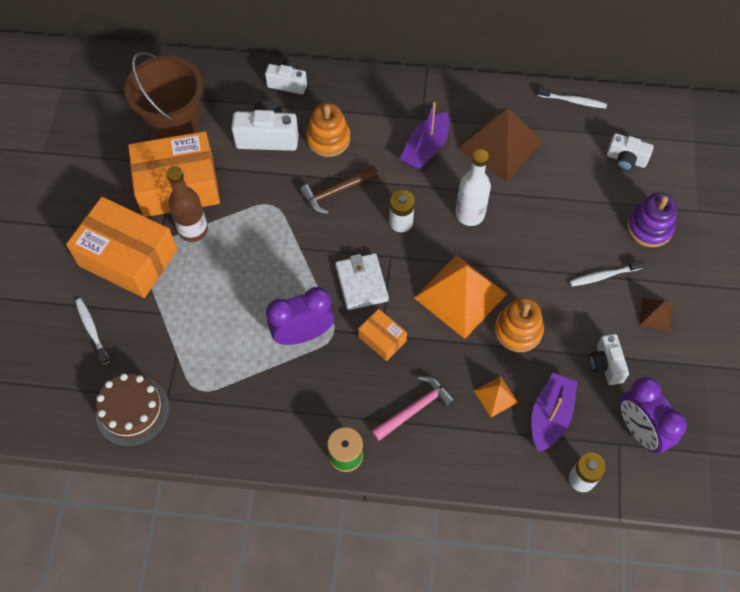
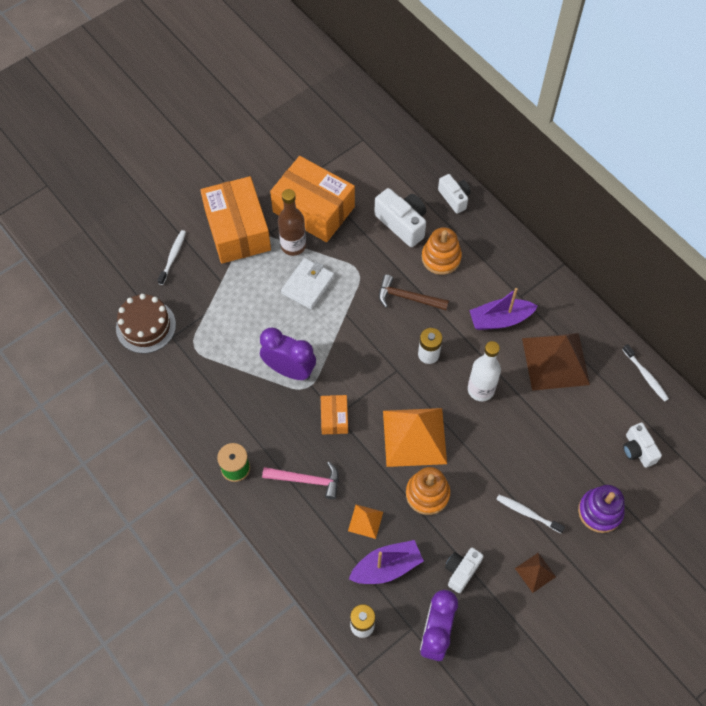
camera: 45 degrees right, 0 degrees up
(174, 121) = (355, 164): brown bucket -> none
(361, 283) = (360, 371): white wallet -> white wallet (308, 285)

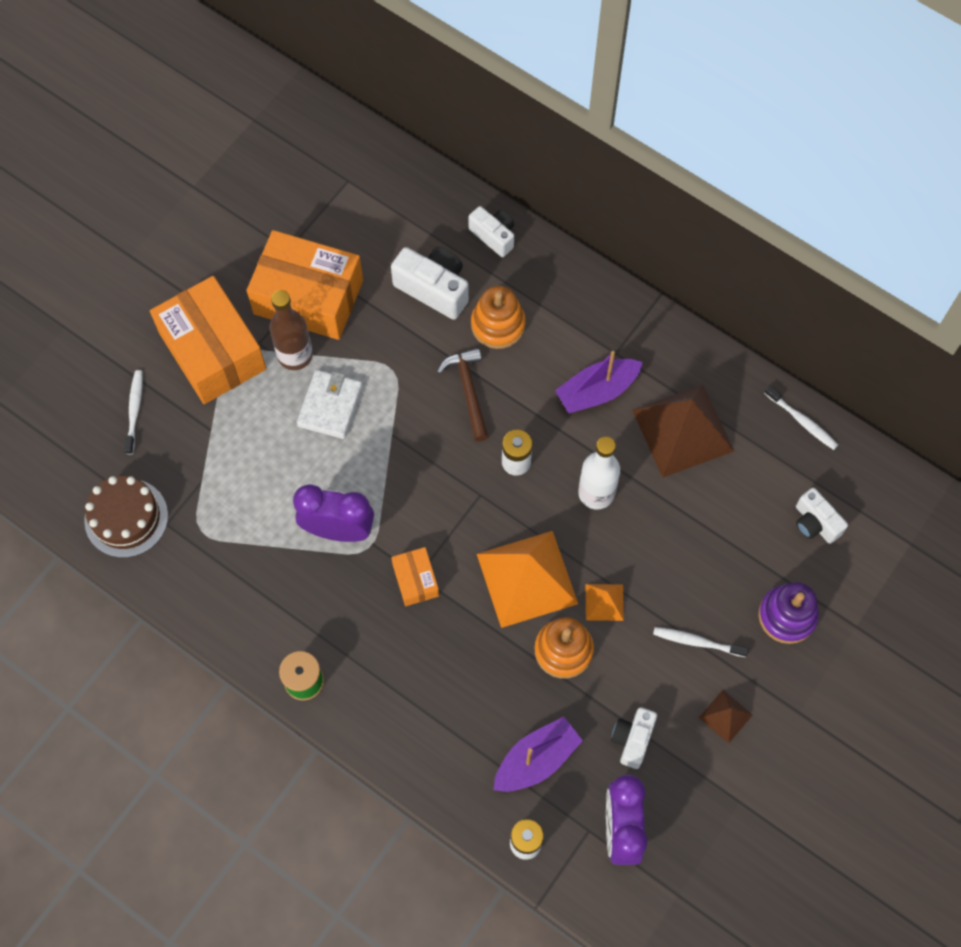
camera: 15 degrees left, 5 degrees up
(307, 480) = (402, 673): pink hammer -> none
(365, 521) = (493, 707): orange pyramid -> orange pyramid (604, 602)
(408, 298) = (468, 391): brown hammer -> brown hammer turned 75 degrees clockwise

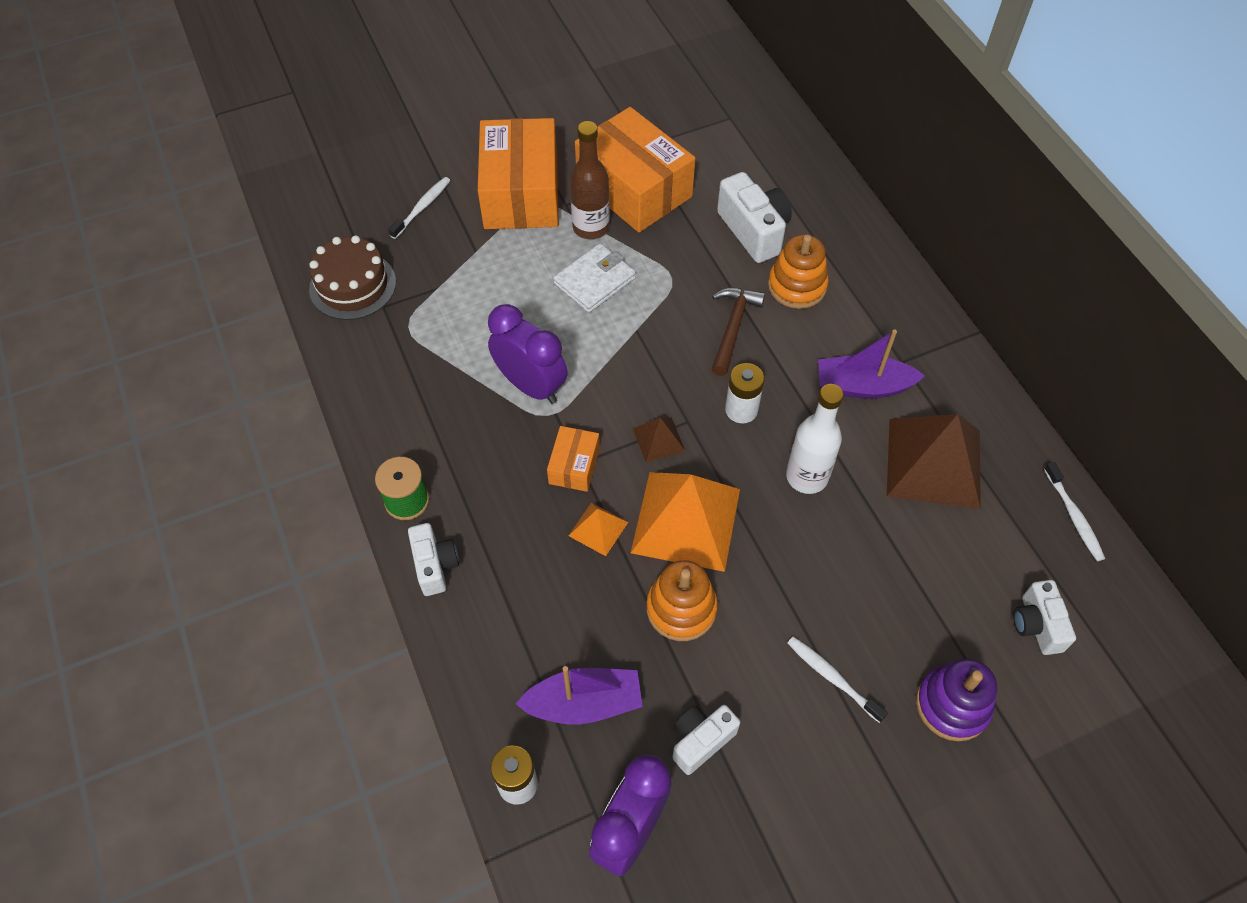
camera: 30 degrees right, 10 degrees down
(494, 236) = (838, 214): white camera -> white camera (435, 565)
(604, 602) = (753, 584): orange pyramid -> orange pyramid (598, 529)
(725, 716) = (821, 774): brown pyramid -> brown pyramid (659, 439)

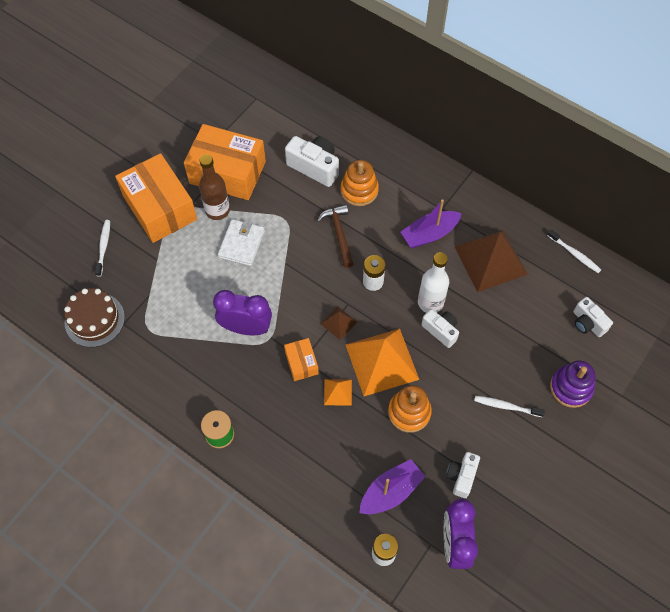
camera: 30 degrees left, 5 degrees up
(435, 565) = (261, 462): white camera -> white camera (440, 330)

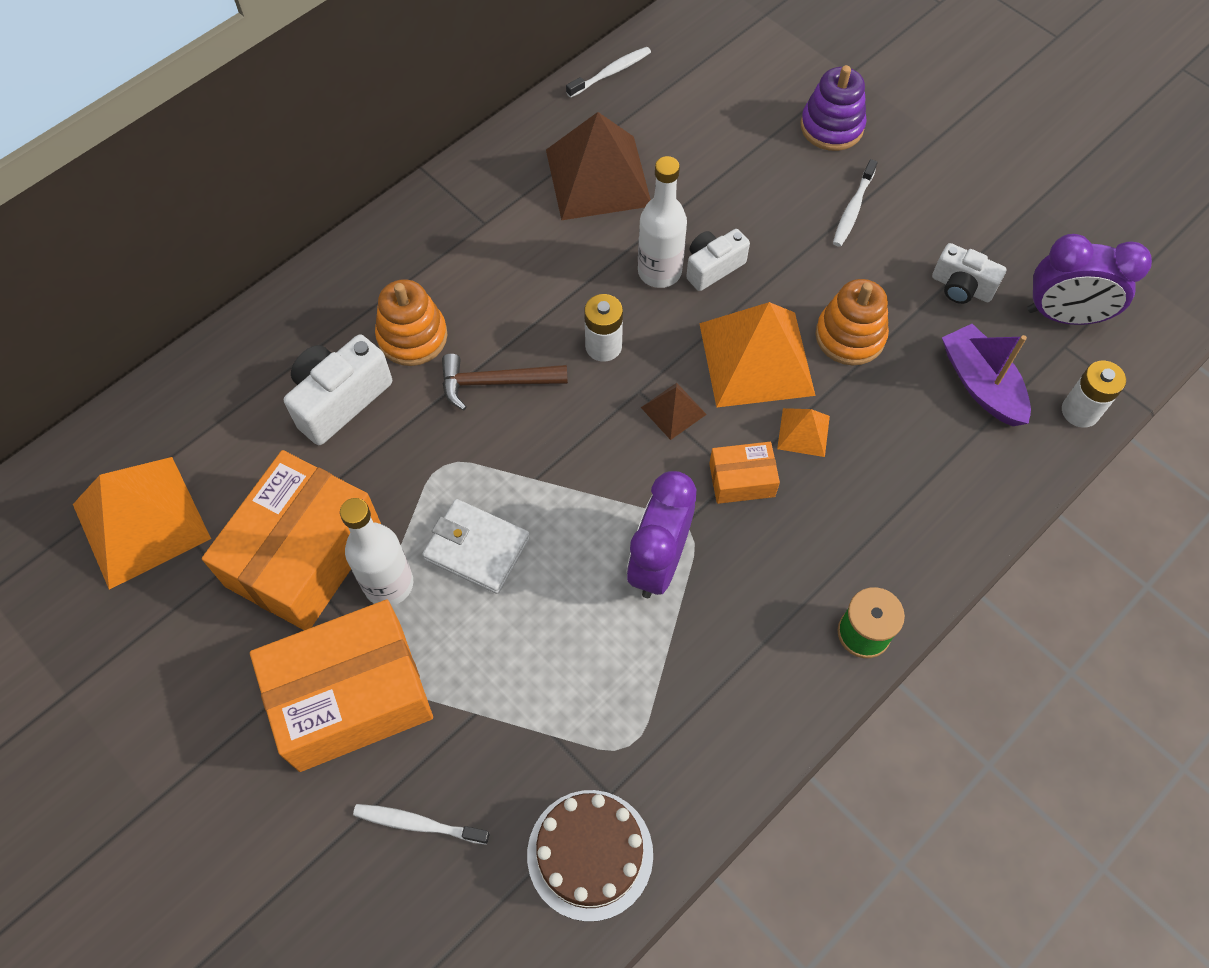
camera: 80 degrees left, 0 degrees up
(217, 210) = (388, 584): brown bottle -> white bottle
(235, 105) = (141, 521): none -> orange pyramid
(429, 234) = (529, 249): purple boat -> none
(587, 323) = (730, 84): white camera -> none

